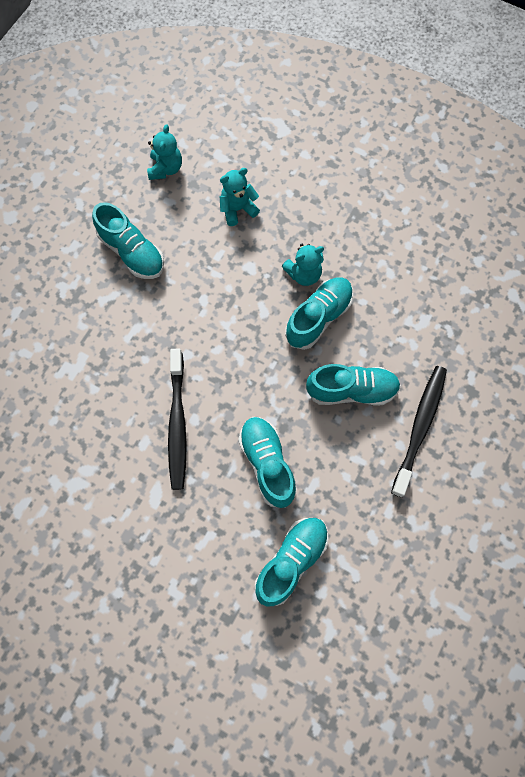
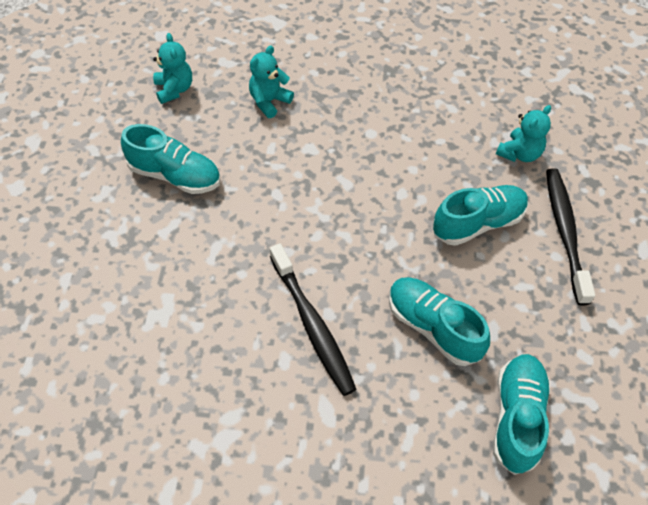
camera: 25 degrees left, 15 degrees down
(304, 274) = (368, 136): turquoise teddy bear -> turquoise teddy bear (519, 153)
(318, 318) = (405, 169): turquoise shoe -> none

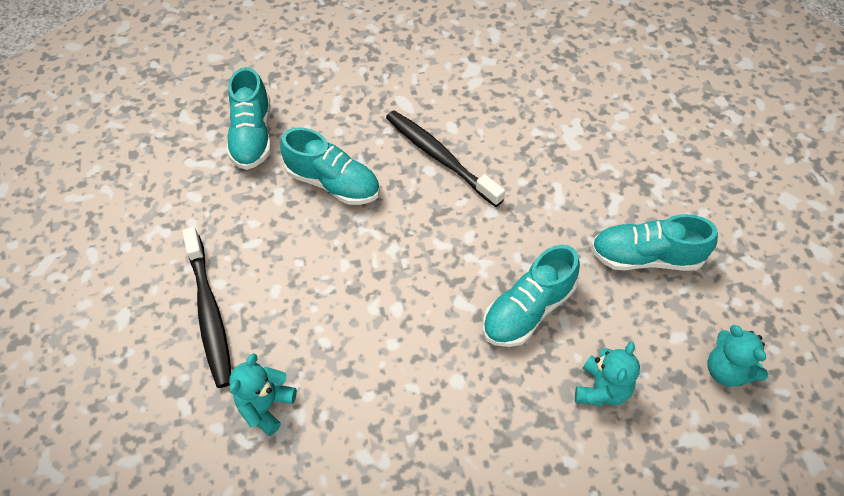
camera: 165 degrees right, 0 degrees up
(478, 223) = (306, 296): turquoise shoe -> turquoise shoe (528, 310)

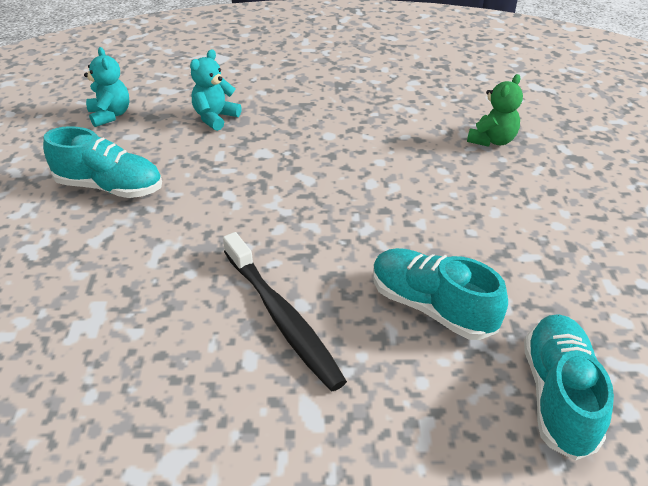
camera: 170 degrees left, 15 degrees down
(209, 313) = (561, 203): black toothbrush -> none
(266, 406) = (492, 140): turquoise teddy bear -> green teddy bear
(528, 310) = (247, 166): turquoise shoe -> none

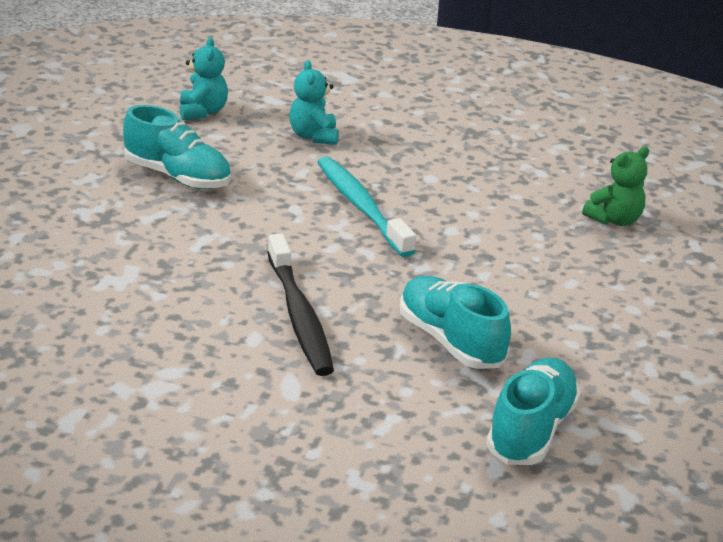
camera: 15 degrees right, 10 degrees down
(215, 118) = (313, 136): turquoise teddy bear -> turquoise teddy bear turned 60 degrees counterclockwise
(285, 178) = (361, 207): none -> turquoise toothbrush

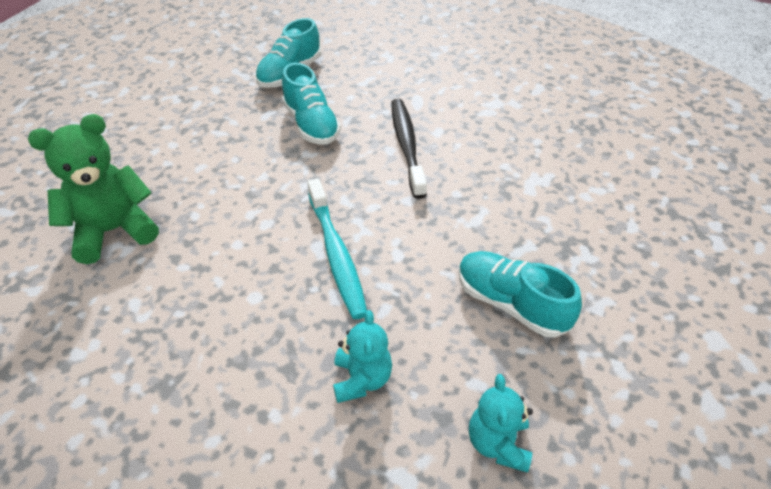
camera: 170 degrees left, 15 degrees up
(614, 220) = (114, 231): green teddy bear -> green teddy bear, size x1.69

